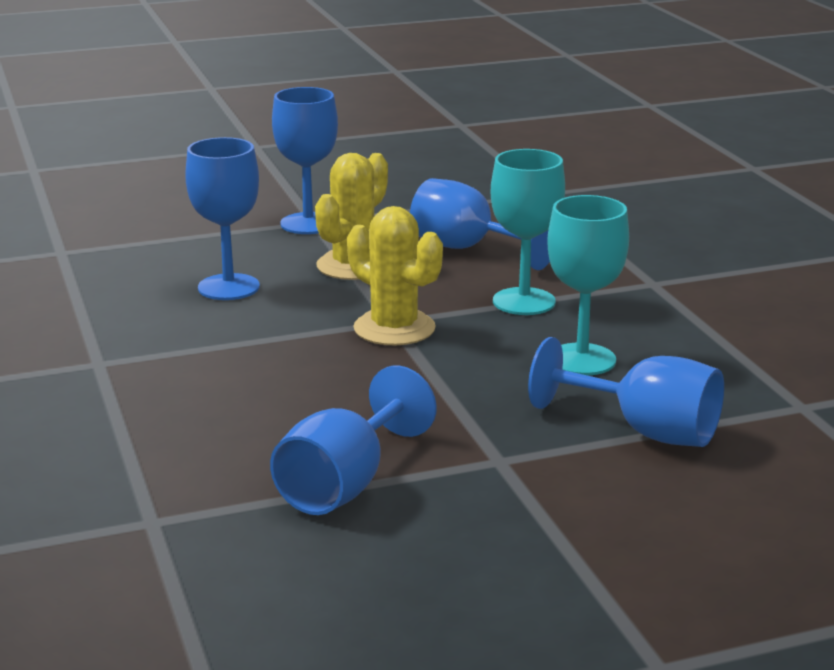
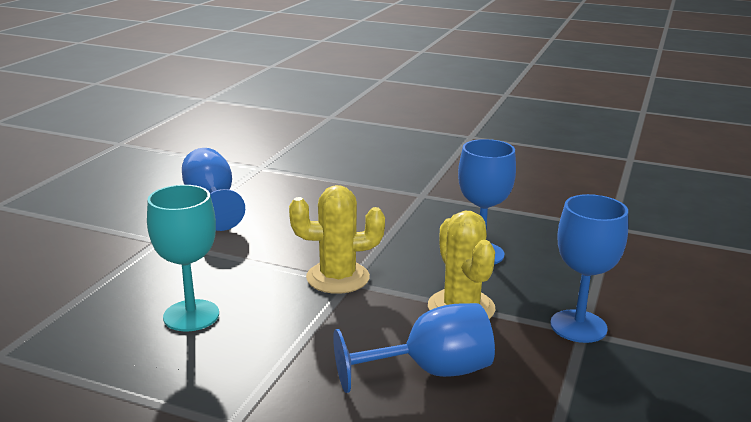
camera: 130 degrees right, 0 degrees up
(524, 302) = (299, 342): turquoise goblet -> none
(645, 431) = (94, 288): blue goblet -> none

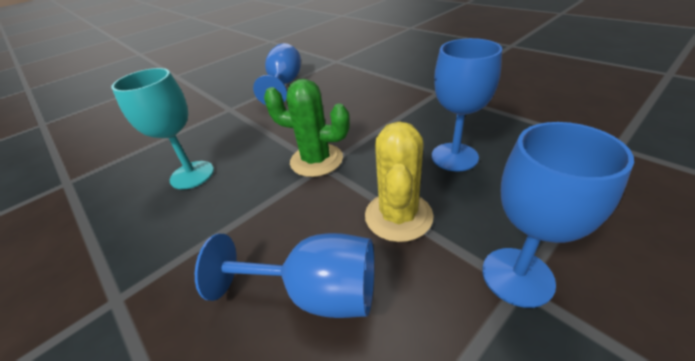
camera: 30 degrees right, 15 degrees up
(338, 278) = (316, 160): yellow cactus -> green cactus

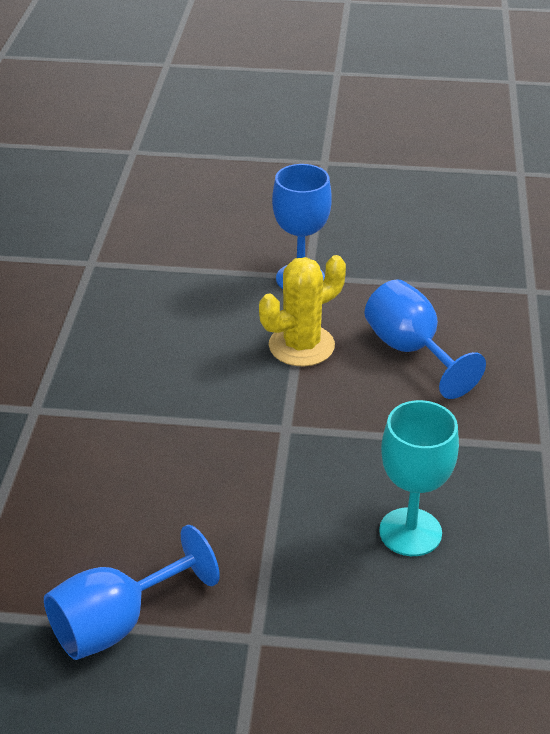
camera: 135 degrees left, 0 degrees up
(316, 160) = (281, 439): green cactus -> none
(454, 157) = (186, 345): blue goblet -> none

